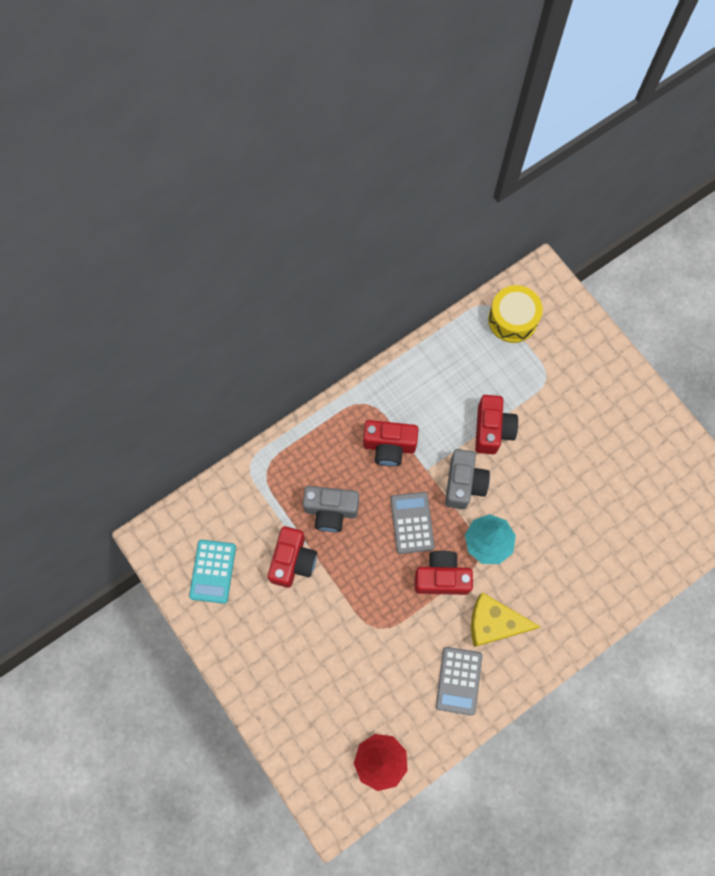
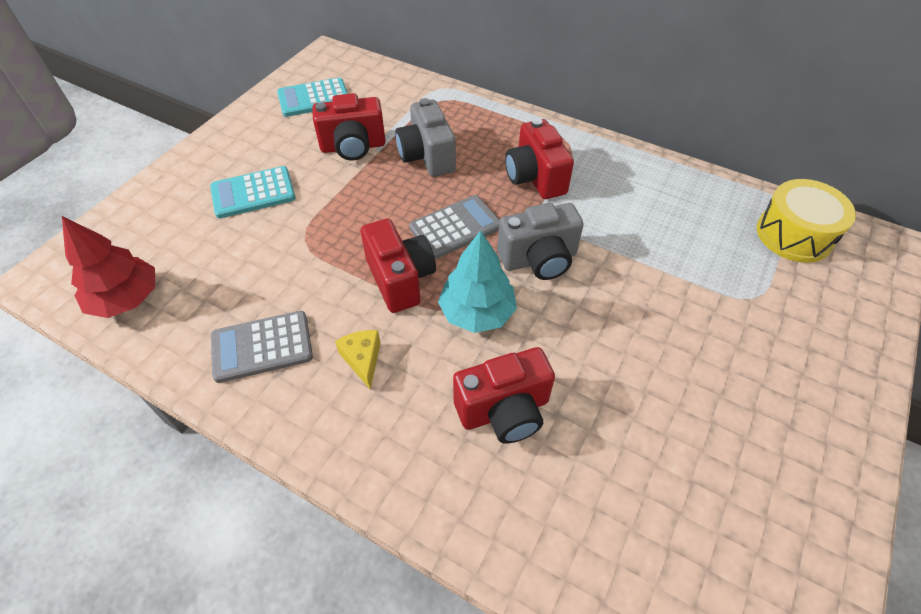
camera: 65 degrees right, 20 degrees down
(312, 651) = (253, 193): none -> turquoise calculator
(492, 430) = (632, 264): red camera -> red camera (504, 410)
(493, 623) = (362, 360): yellow cheese -> yellow cheese, size x0.53

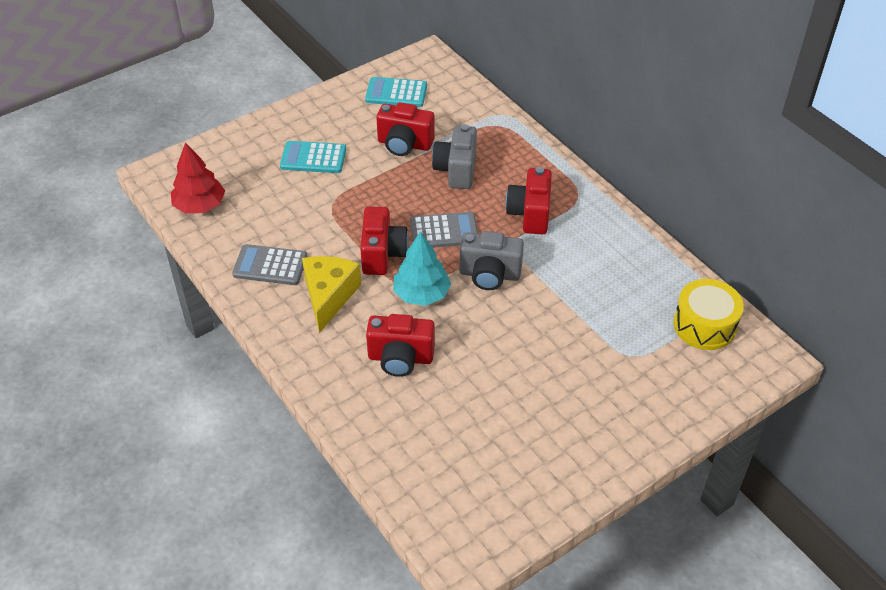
camera: 25 degrees right, 5 degrees down
(362, 360) = (329, 296): yellow cheese -> yellow cheese, size x1.88

